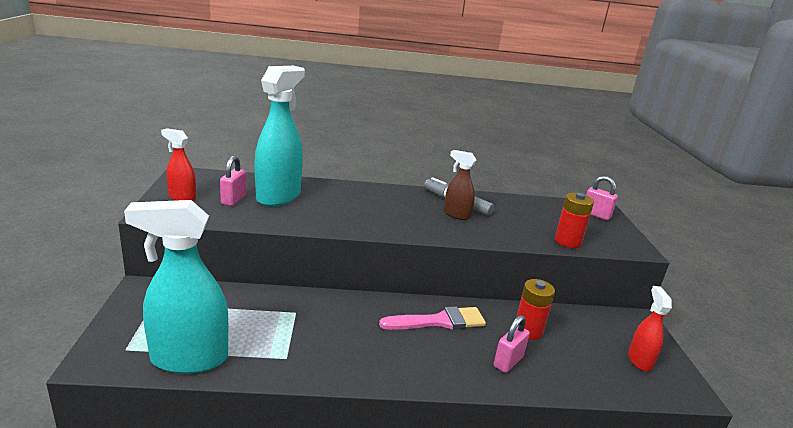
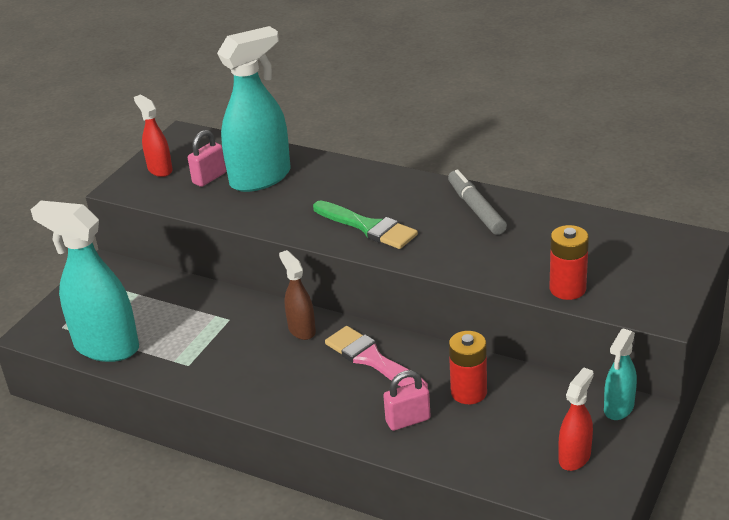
camera: 35 degrees right, 10 degrees up
(395, 220) = (368, 227): none -> green brush
(439, 321) = (372, 360): pink brush -> pink brush turned 150 degrees counterclockwise
(456, 215) = (455, 229): brown spray bottle -> brown spray bottle (301, 330)
(596, 215) = (668, 253): pink padlock -> none
(626, 320) = (618, 408): none -> turquoise spray bottle

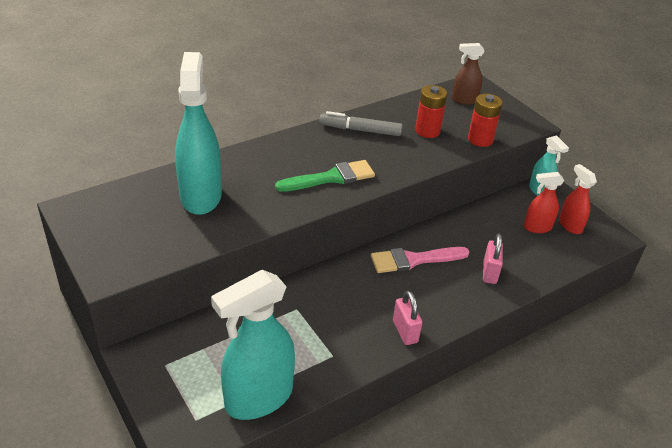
camera: 65 degrees left, 5 degrees up
(160, 169) = (110, 242): red spray bottle -> red spray bottle (537, 227)
(209, 178) = (163, 221): pink padlock -> pink padlock (405, 331)
(301, 330) = (348, 277): brown spray bottle -> brown spray bottle (464, 100)
(468, 392) = (482, 236): red battery -> red battery (427, 131)

